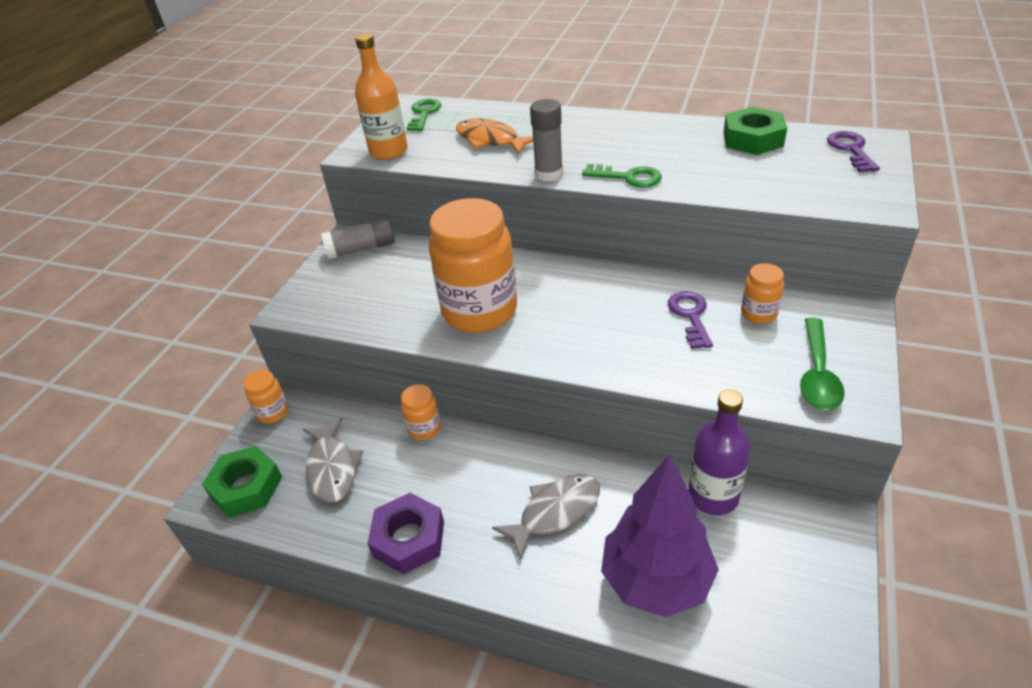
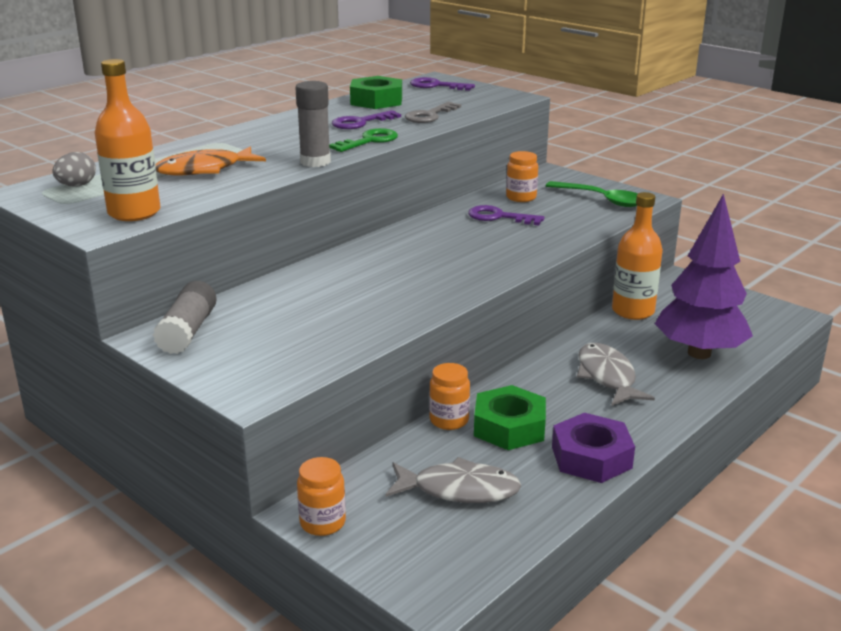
camera: 70 degrees left, 15 degrees down
(246, 487) = (439, 560): green nut -> green nut (509, 427)
(424, 114) = (77, 186): green key -> grey egg
(479, 311) = (393, 290): orange jar -> none
(676, 155) = (360, 122): none -> purple key
(713, 496) = (633, 311): purple bottle -> orange bottle
(741, 180) = (429, 115): none -> grey key

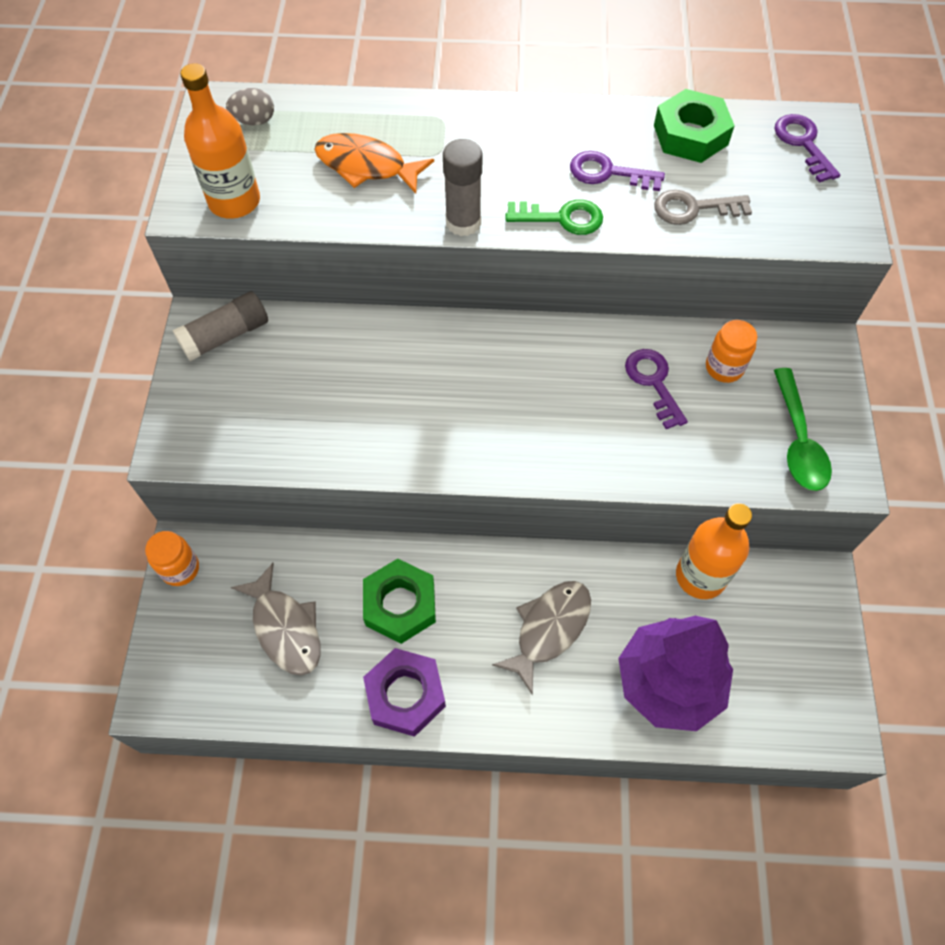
camera: 50 degrees right, 35 degrees up
(449, 420) = (373, 555): orange jar -> none

